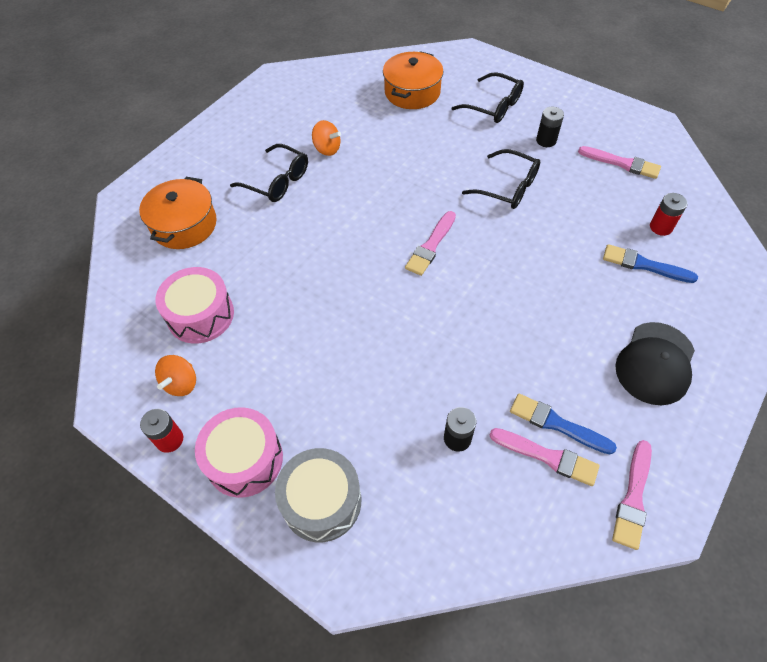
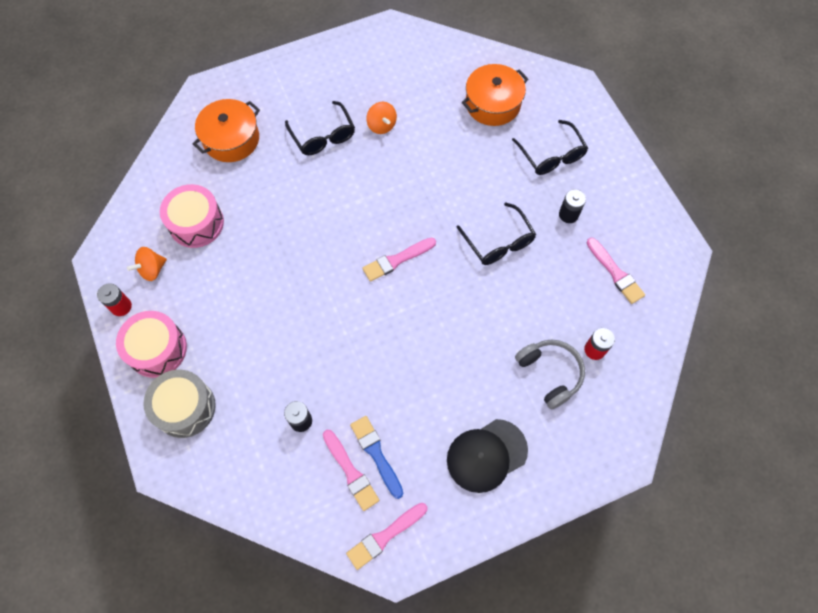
camera: 30 degrees right, 10 degrees up
(644, 265) = (550, 373): blue brush -> grey headphones

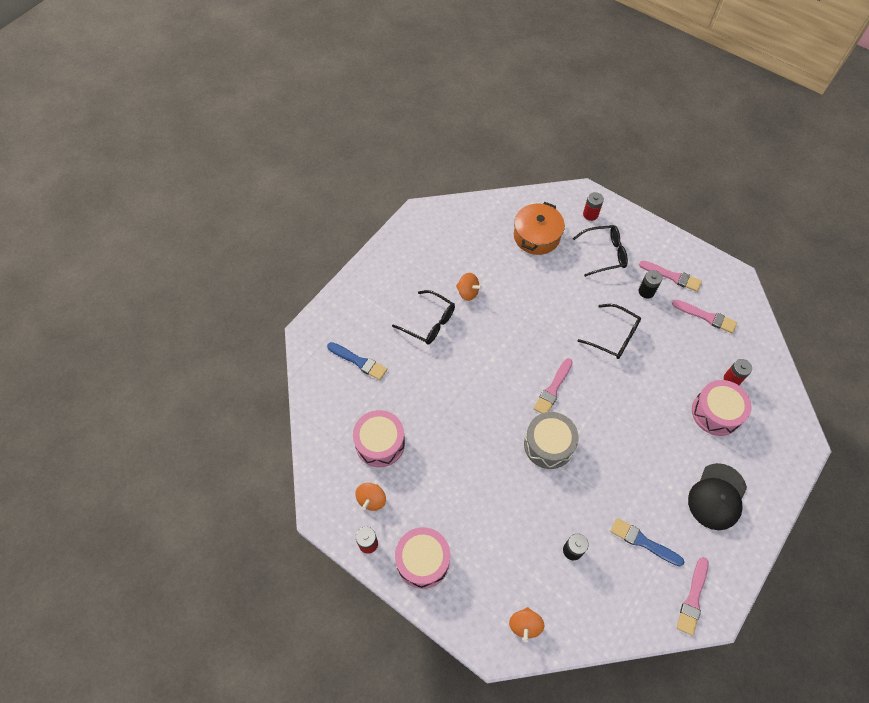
camera: 30 degrees left, 5 degrees down
(185, 408) = (478, 593): grey drum -> grey drum (548, 445)
(205, 461) = (525, 625): none -> orange spinning top
(231, 139) = (359, 361): orange pot -> blue brush
(351, 472) = (635, 566): pink brush -> pink brush (672, 276)
(550, 373) = (716, 413): grey headphones -> pink drum
(551, 155) = (604, 254): black glasses -> black glasses turned 45 degrees counterclockwise
(567, 108) = (590, 214): none -> red battery

